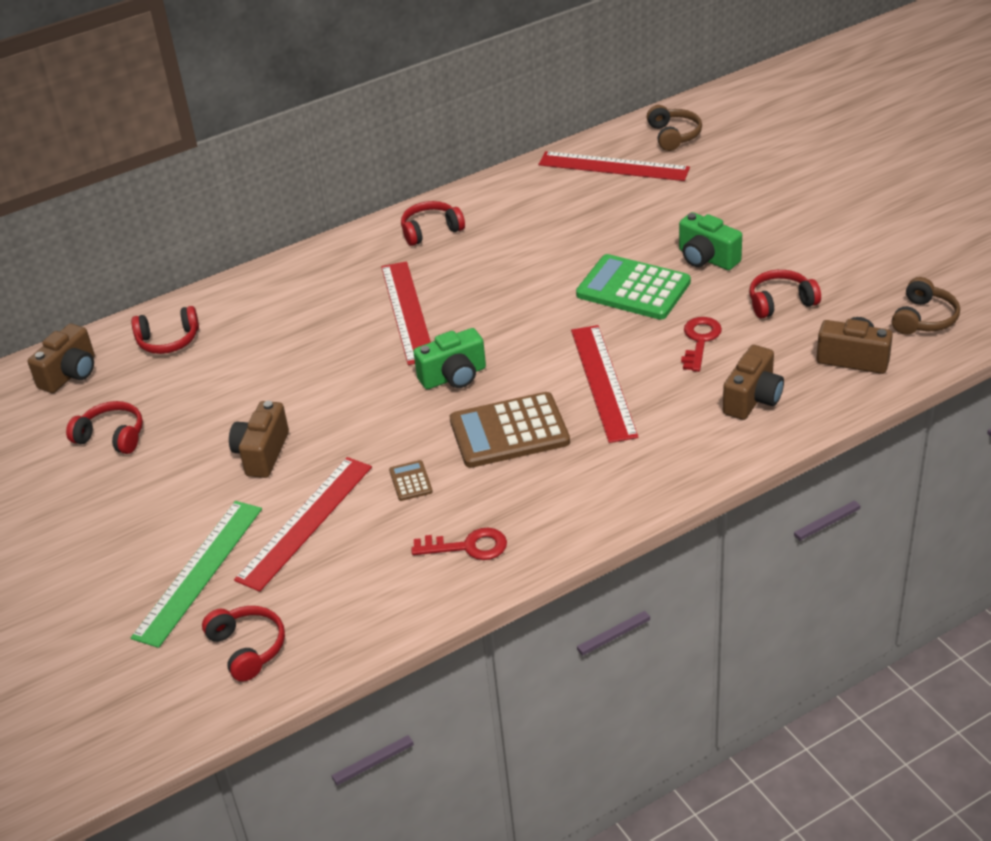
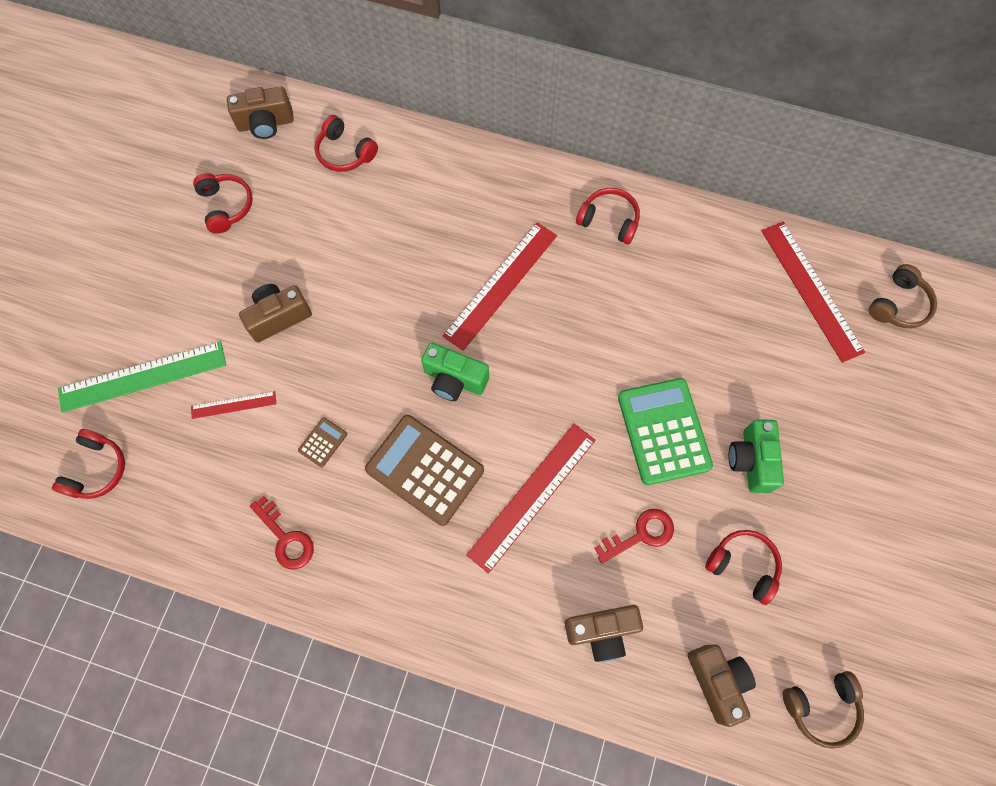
camera: 45 degrees right, 30 degrees up
(305, 522) = (233, 405): red ruler -> red ruler, size x0.51

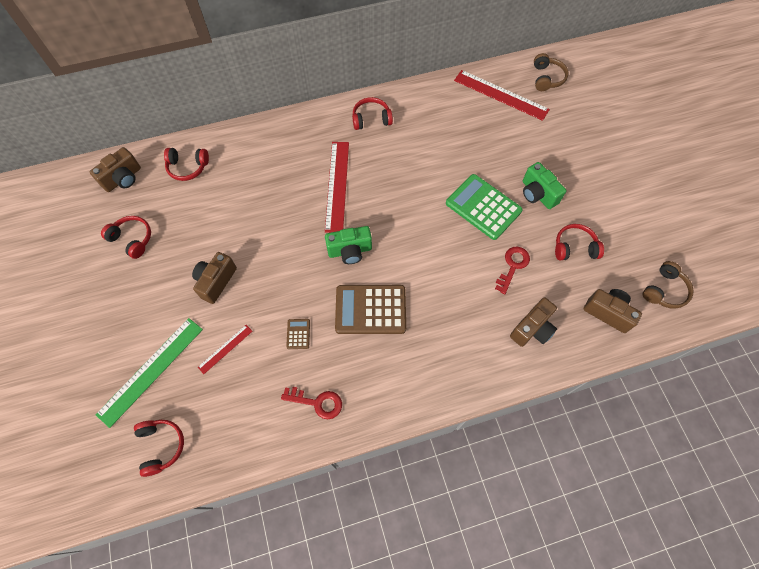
camera: 35 degrees left, 5 degrees down
(532, 496) = (441, 284): red ruler -> none

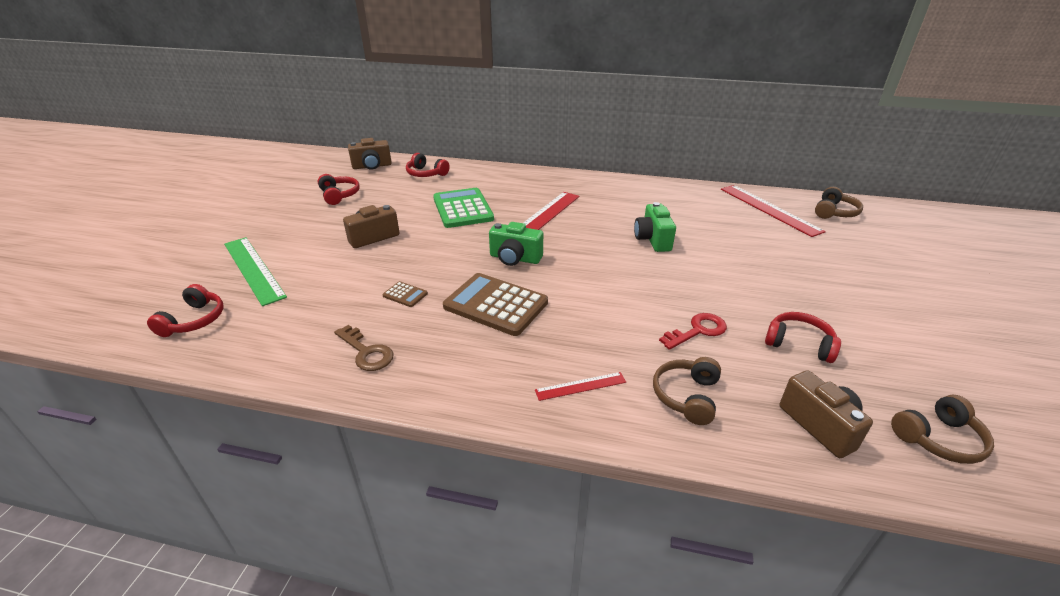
camera: 30 degrees right, 30 degrees down
(151, 370) = (254, 269): green ruler -> green ruler turned 75 degrees clockwise
(225, 349) = (329, 279): red ruler -> red ruler (580, 386)
(298, 334) = (405, 295): brown calculator -> brown calculator turned 90 degrees clockwise
(317, 402) = (366, 352): red key -> brown key
(371, 119) = (614, 190): red headphones -> none
(483, 207) = (692, 274): green calculator -> green calculator (463, 209)
(532, 329) = (686, 396): brown camera -> brown headphones
(537, 194) = (771, 285): green camera -> green camera (653, 240)

